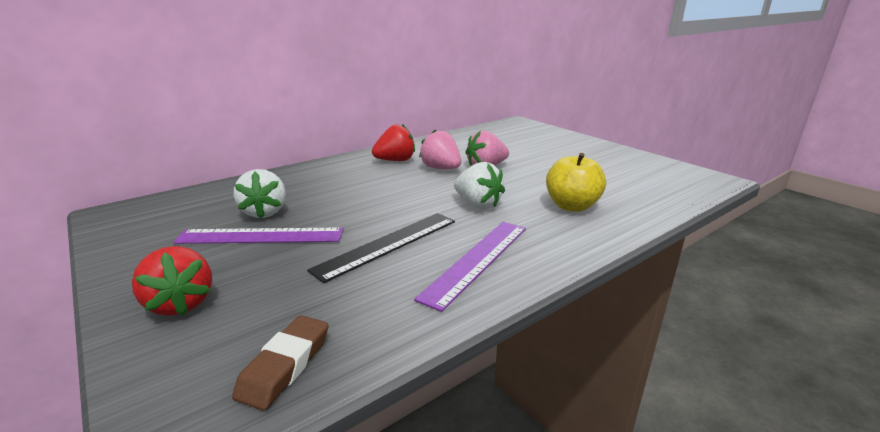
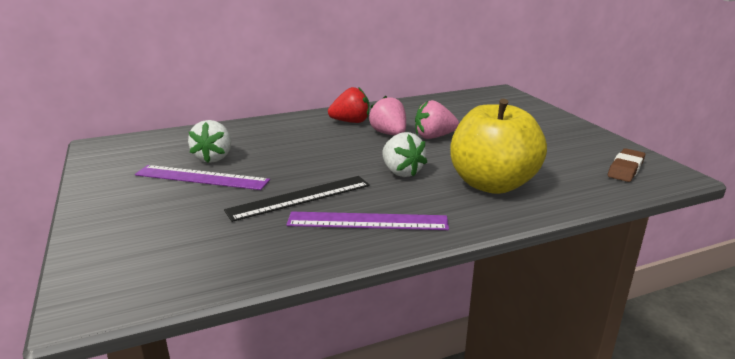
camera: 15 degrees right, 0 degrees up
(180, 303) = (122, 221): red strawberry -> none
(285, 365) = (175, 276): brown eraser -> brown eraser (625, 169)
(477, 260) = (367, 221): purple ruler -> purple ruler turned 45 degrees clockwise
(572, 206) = (492, 184): yellow apple -> yellow apple, size x1.61

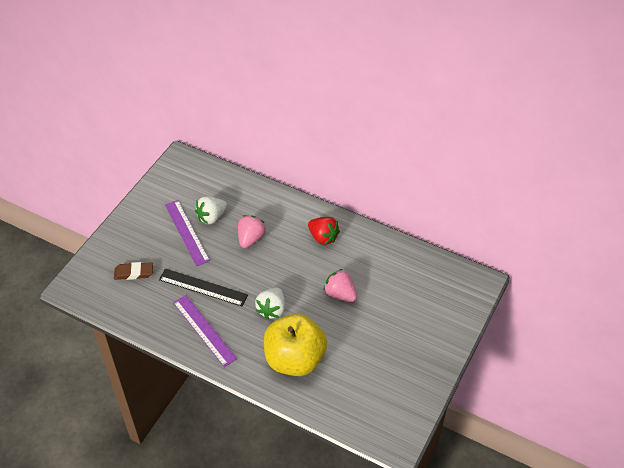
camera: 50 degrees right, 25 degrees up
(389, 134) = (322, 269): pink strawberry -> pink strawberry (251, 238)
(625, 169) = (381, 416): brown eraser -> brown eraser (134, 273)

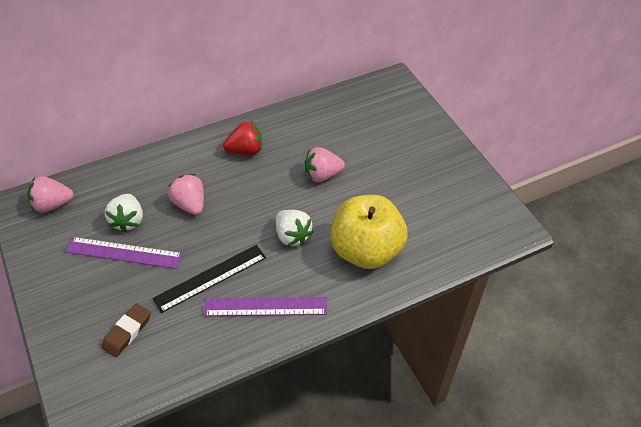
camera: 55 degrees left, 0 degrees up
(193, 173) = (52, 204): none -> pink strawberry

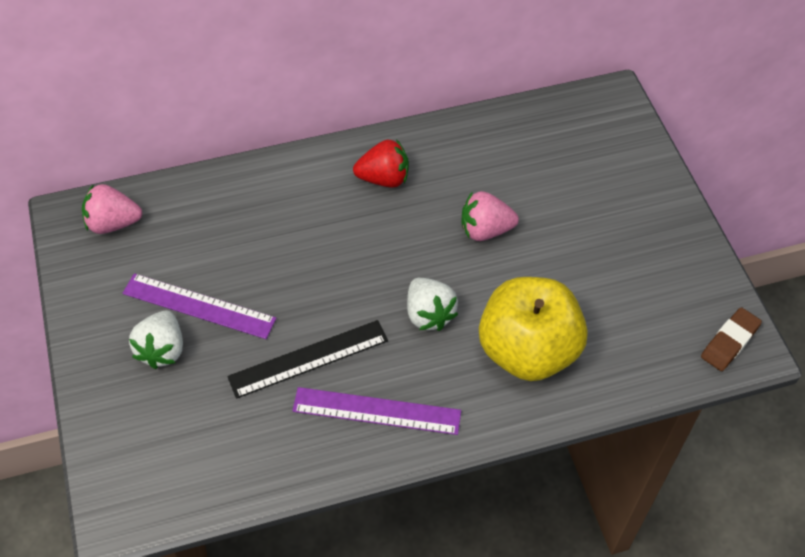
camera: 10 degrees right, 5 degrees up
(127, 332) = (189, 418): brown eraser -> brown eraser (729, 342)
(128, 221) = (209, 261): white strawberry -> white strawberry (162, 350)
(190, 204) = (296, 248): pink strawberry -> none

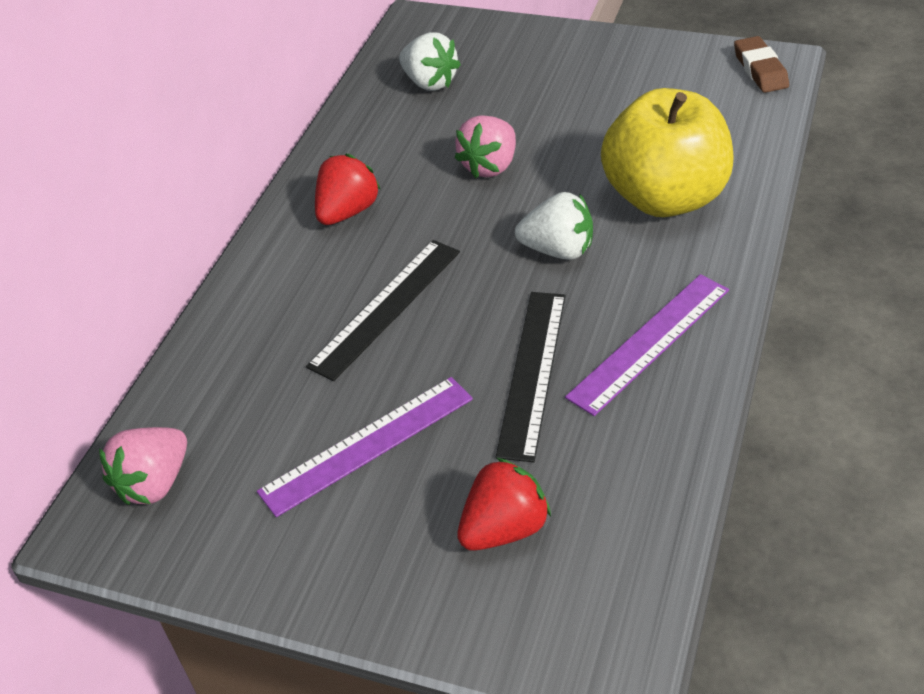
camera: 50 degrees left, 10 degrees down
(162, 350) = (400, 509): white strawberry -> white strawberry (430, 82)
(178, 409) = (504, 528): none -> red strawberry
(313, 250) = (386, 307): none -> black ruler

